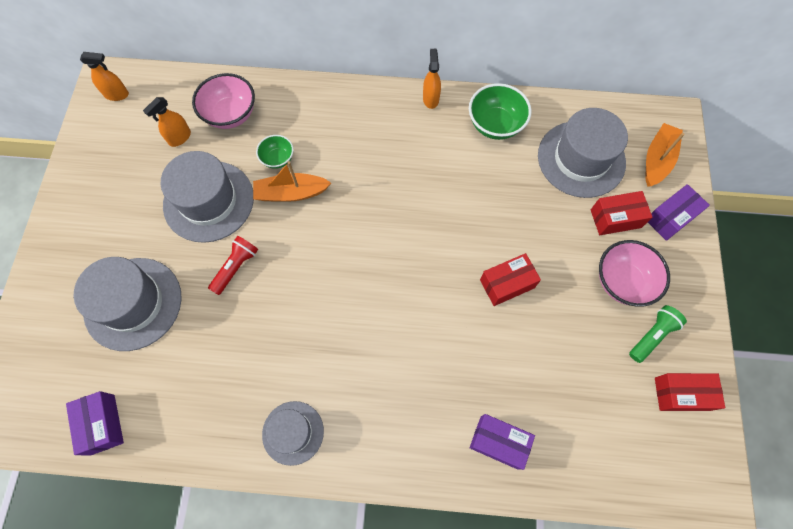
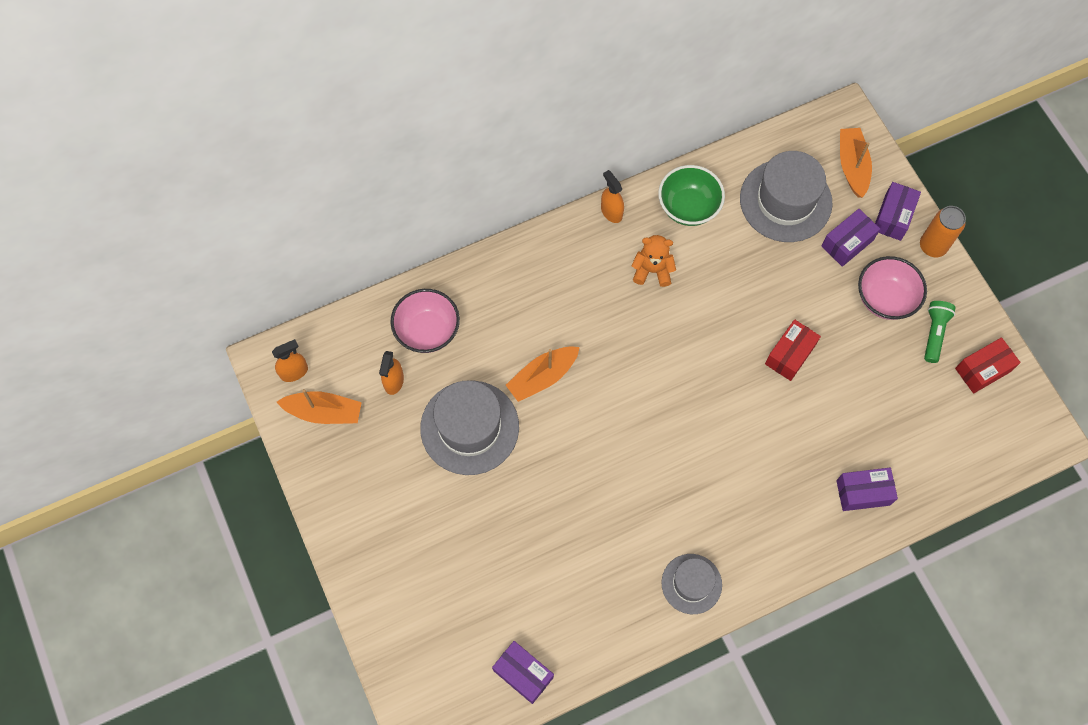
camera: 30 degrees left, 0 degrees up
(114, 133) = (324, 412): none -> orange boat
(133, 303) = (470, 559): grey hat -> none
(236, 267) = (541, 474): red flashlight -> none
(278, 159) = (506, 350): green bowl -> none
(434, 157) = (652, 270): none -> orange teddy bear
(615, 218) = (847, 243): red box -> purple box
(694, 260) = (932, 246): none -> orange can

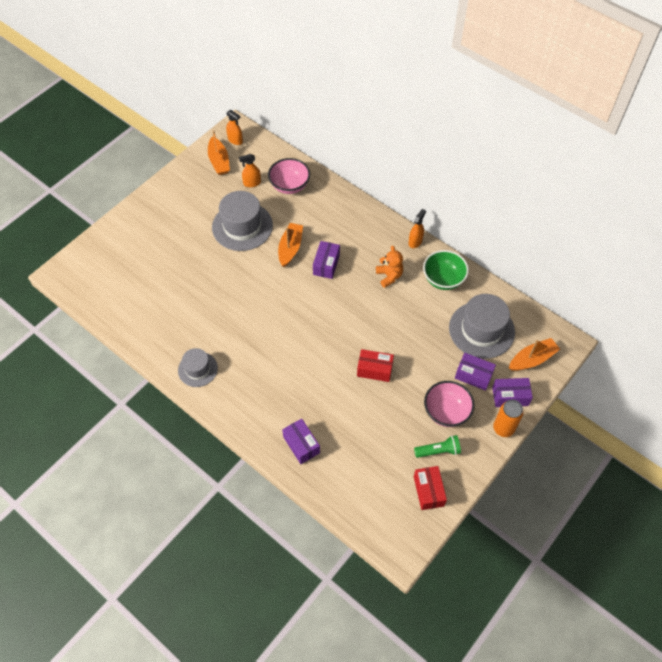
camera: 65 degrees right, 10 degrees down
(523, 674) = (109, 305): purple box -> purple box (326, 264)
(542, 377) = (290, 248): orange boat -> orange boat turned 75 degrees clockwise
(982, 370) = (428, 491): red box -> red box turned 45 degrees clockwise

